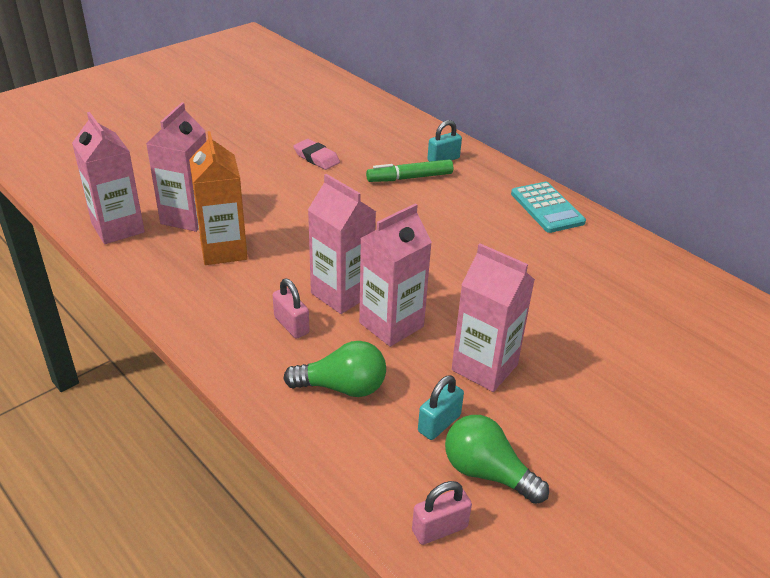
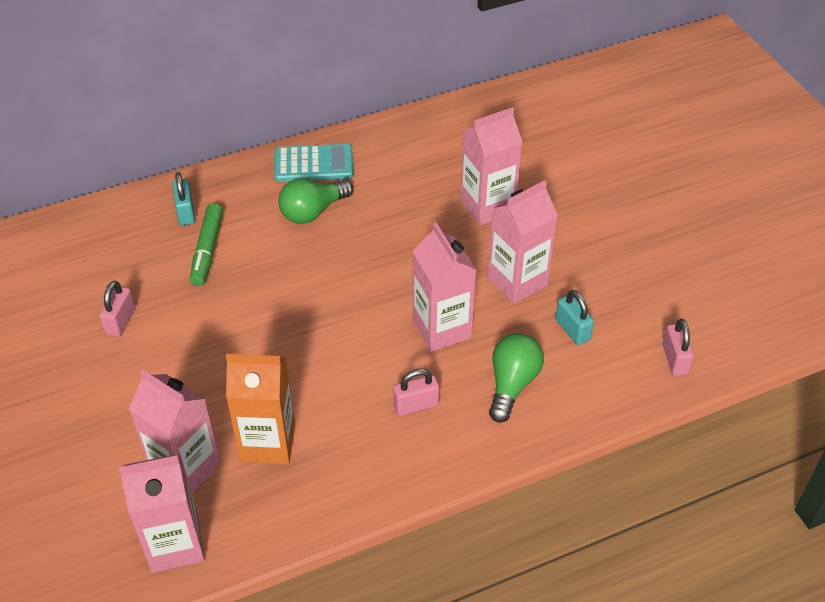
camera: 70 degrees left, 10 degrees up
(316, 158) = (120, 321): pink eraser -> pink padlock
(342, 294) = (383, 355): pink carton -> pink carton (487, 206)
(487, 472) = (629, 316): green light bulb -> green light bulb (313, 211)

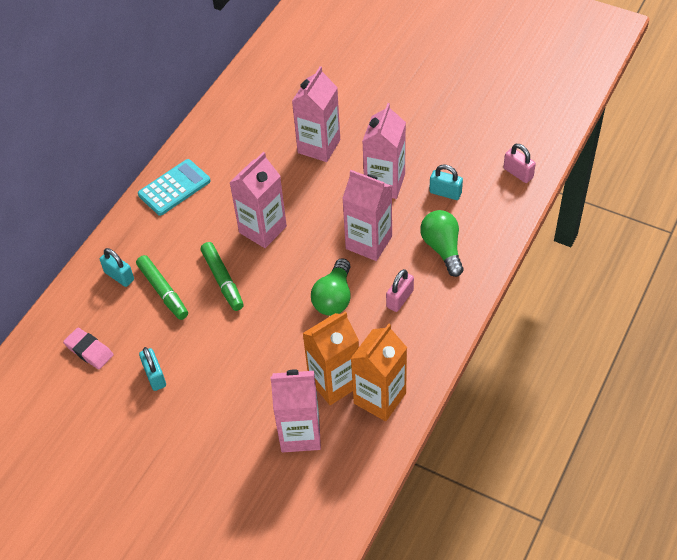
camera: 35 degrees left, 5 degrees up
(93, 261) = (89, 350): none -> pink eraser
(120, 321) = (155, 376): pink padlock -> turquoise padlock
(175, 544) = (342, 480): pink carton -> pink carton (262, 229)
(268, 274) = (223, 280): none -> green marker
(294, 490) = (379, 398): none -> orange carton
(313, 211) = (208, 220): green light bulb -> green light bulb (334, 298)

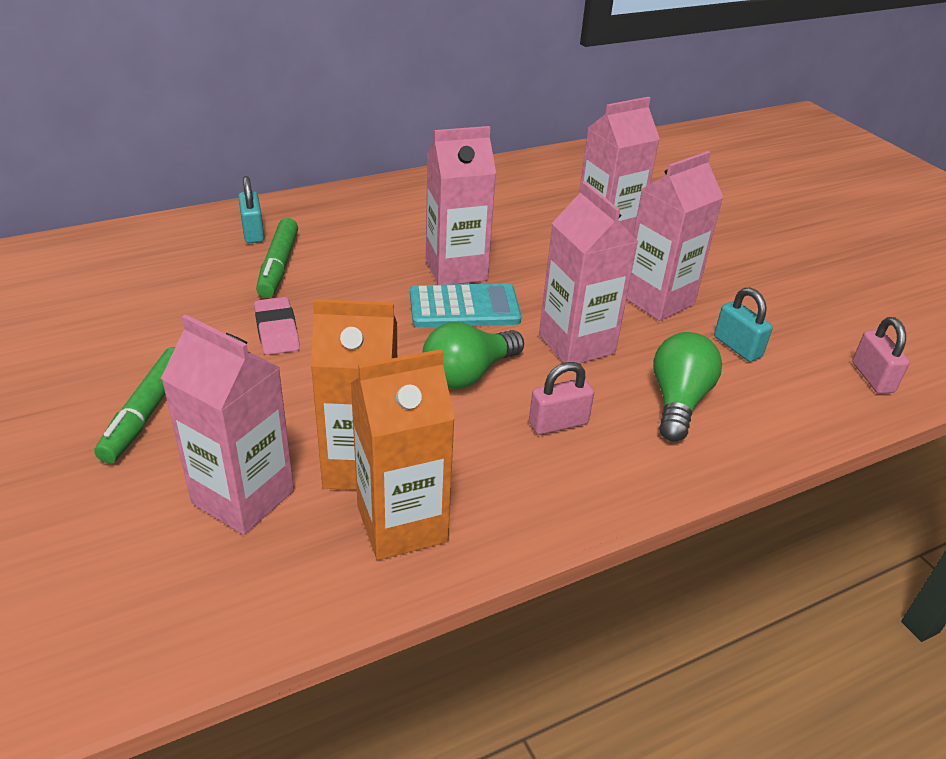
camera: 30 degrees right, 15 degrees down
(89, 350) = (135, 273): pink eraser -> pink eraser (277, 331)
(155, 376) = (164, 332): turquoise padlock -> none
(174, 188) = (402, 196): turquoise calculator -> turquoise calculator (464, 307)
(223, 280) = (354, 289): green marker -> green marker (146, 412)

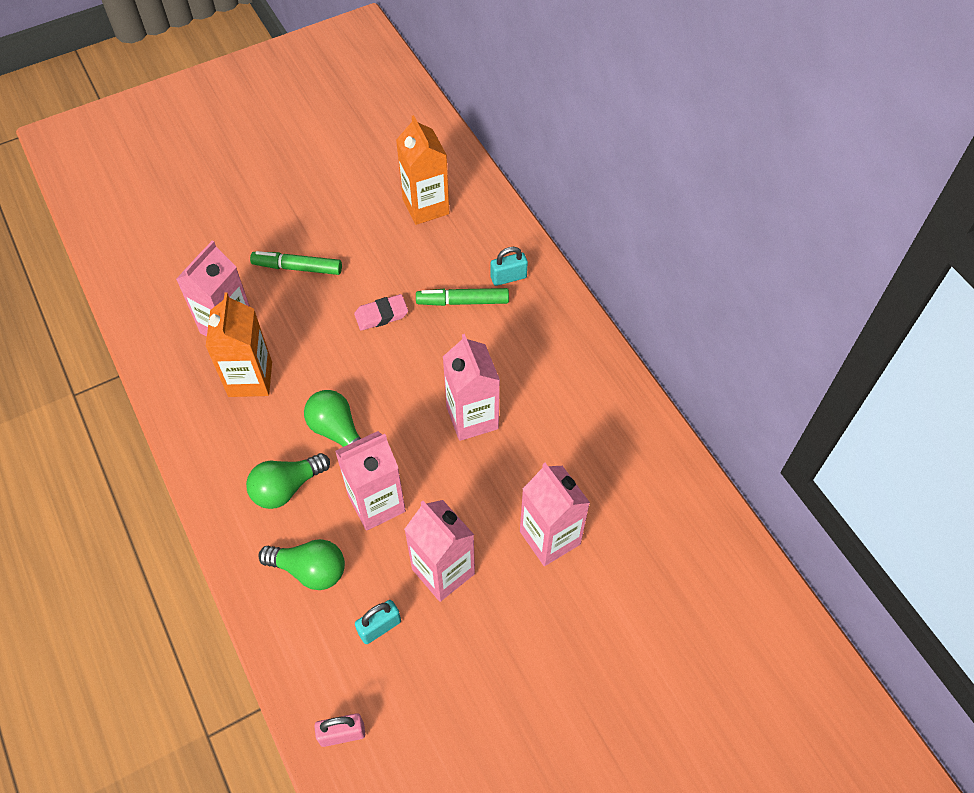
camera: 90 degrees right, 20 degrees up
(402, 524) = (202, 404): orange carton -> orange carton (426, 206)
(464, 307) = (419, 426): turquoise calculator -> none
(558, 423) = (286, 488): pink padlock -> green light bulb

